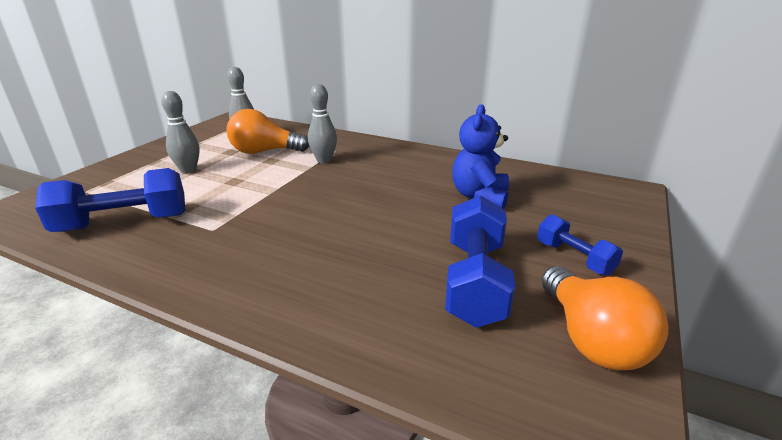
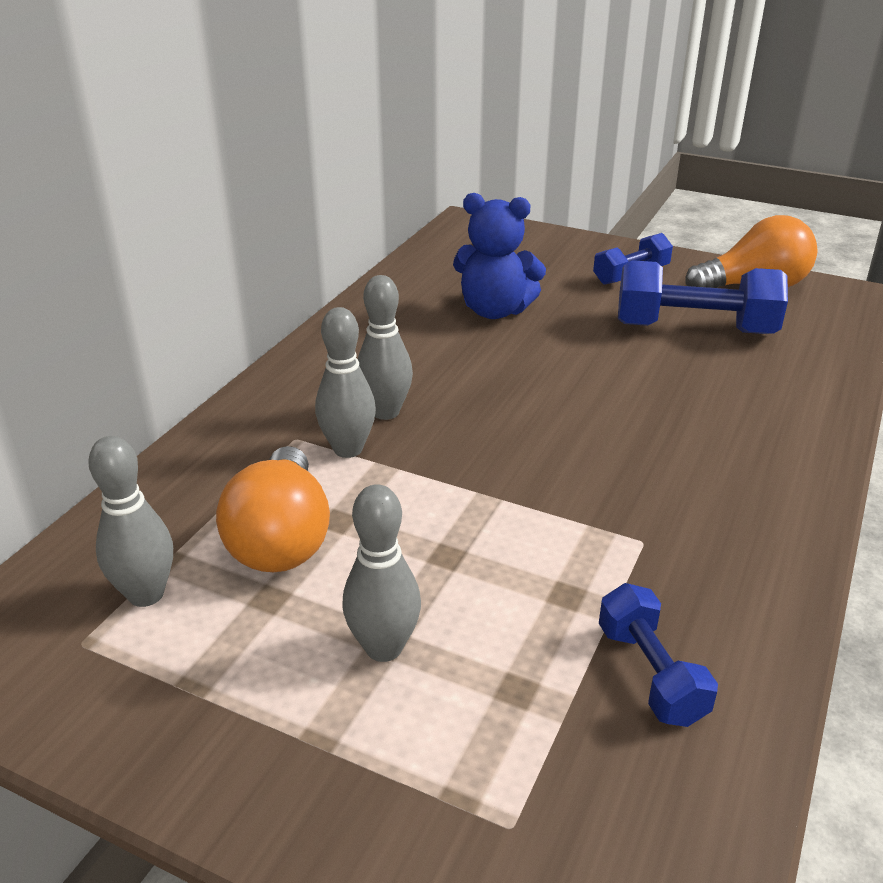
camera: 90 degrees left, 5 degrees up
(124, 223) = (650, 674): blue dumbbell -> blue dumbbell, size x0.58
(355, 167) = (385, 412): none -> grey bowling pin

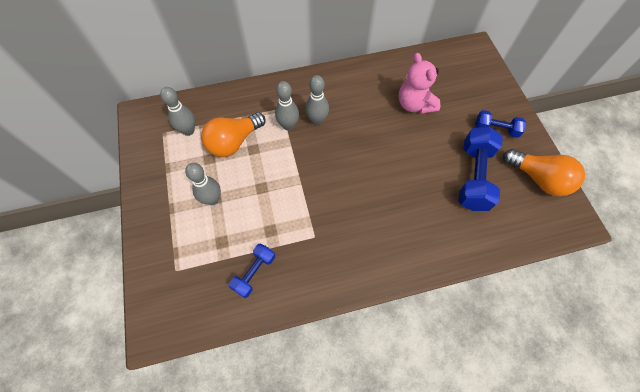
camera: 50 degrees right, 30 degrees up
(495, 311) = (414, 104): blue teddy bear -> pink teddy bear
(694, 328) = (473, 176): blue dumbbell -> blue dumbbell turned 45 degrees clockwise

